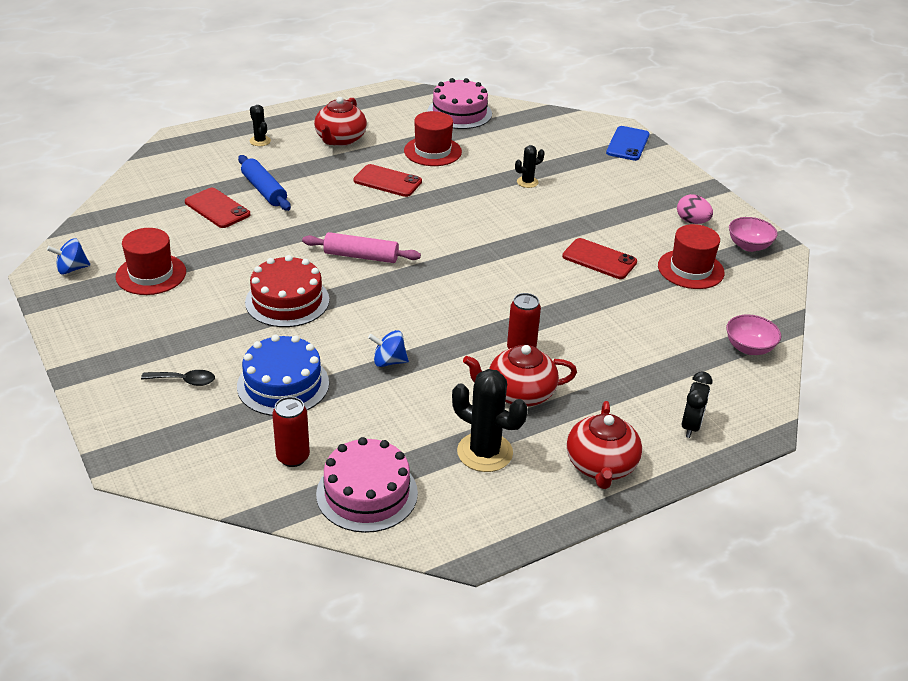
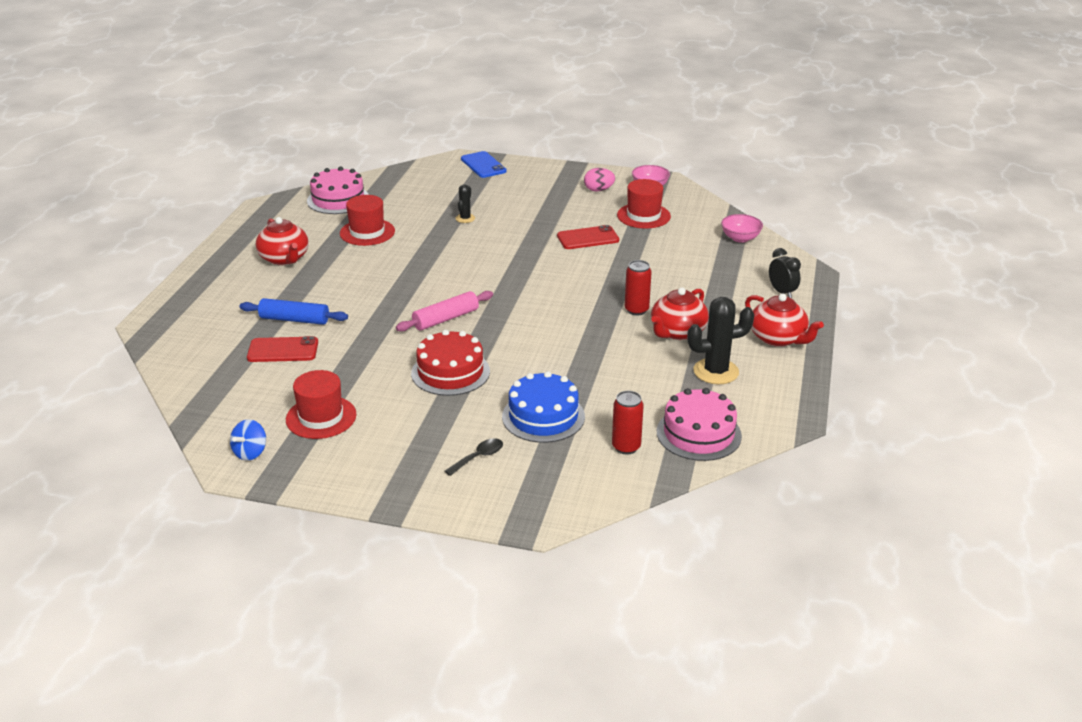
camera: 45 degrees left, 5 degrees down
(260, 141) = (223, 291): black cactus -> none
(387, 181) = (373, 266): red phone -> none
(389, 361) = (579, 363): blue spinning top -> none

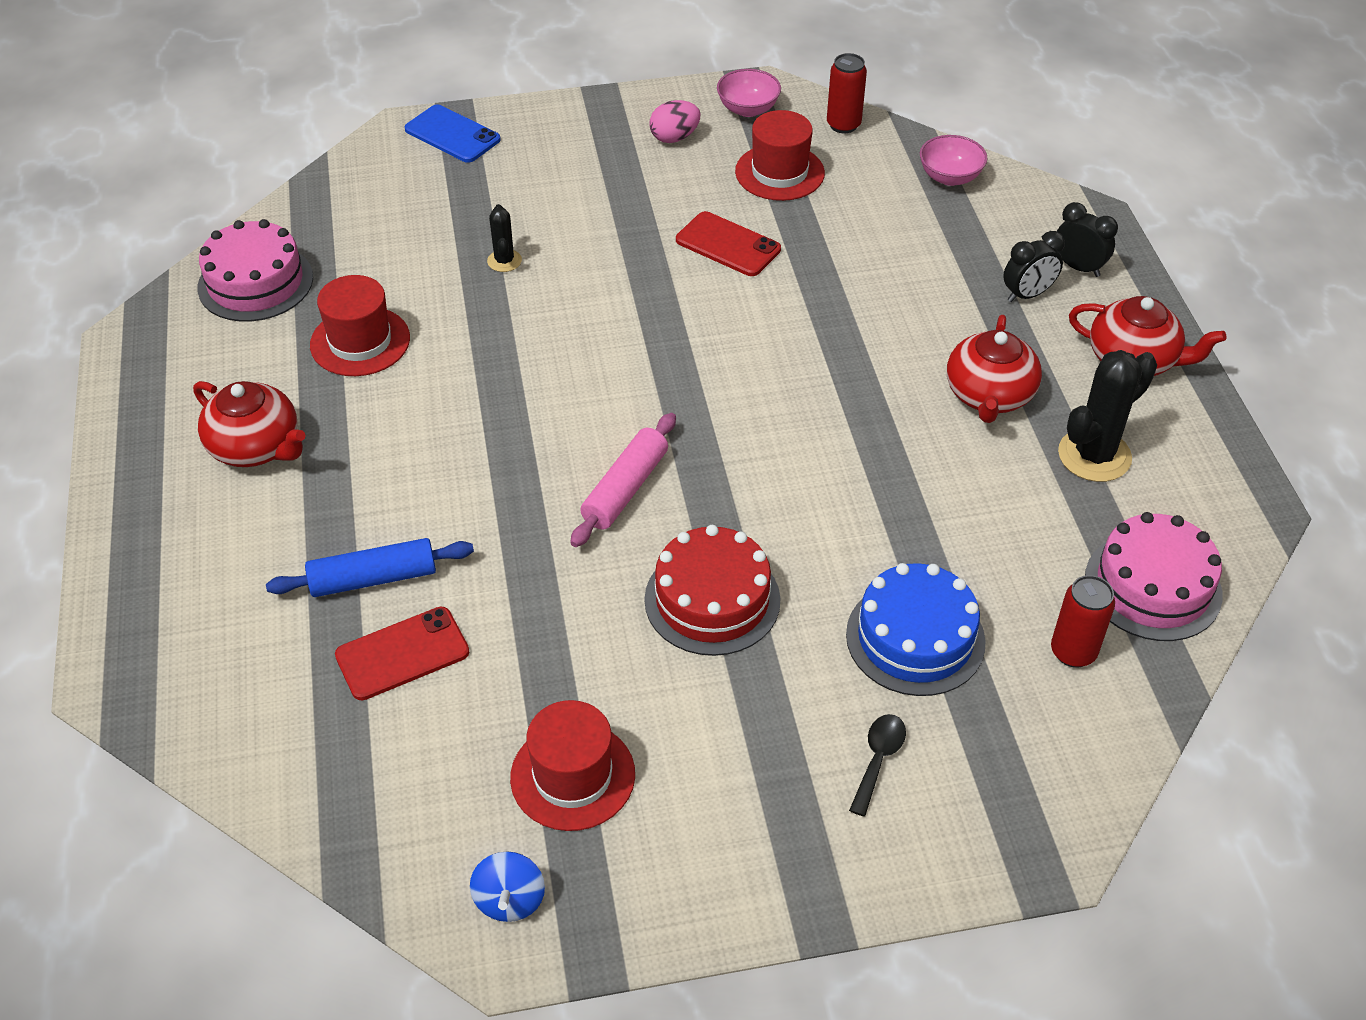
camera: 25 degrees left, 15 degrees up
(588, 238) = (728, 245): red phone -> red phone turned 75 degrees clockwise
(636, 310) = (901, 371): red can -> red can (843, 125)
(740, 296) = (1027, 295): none -> black clock

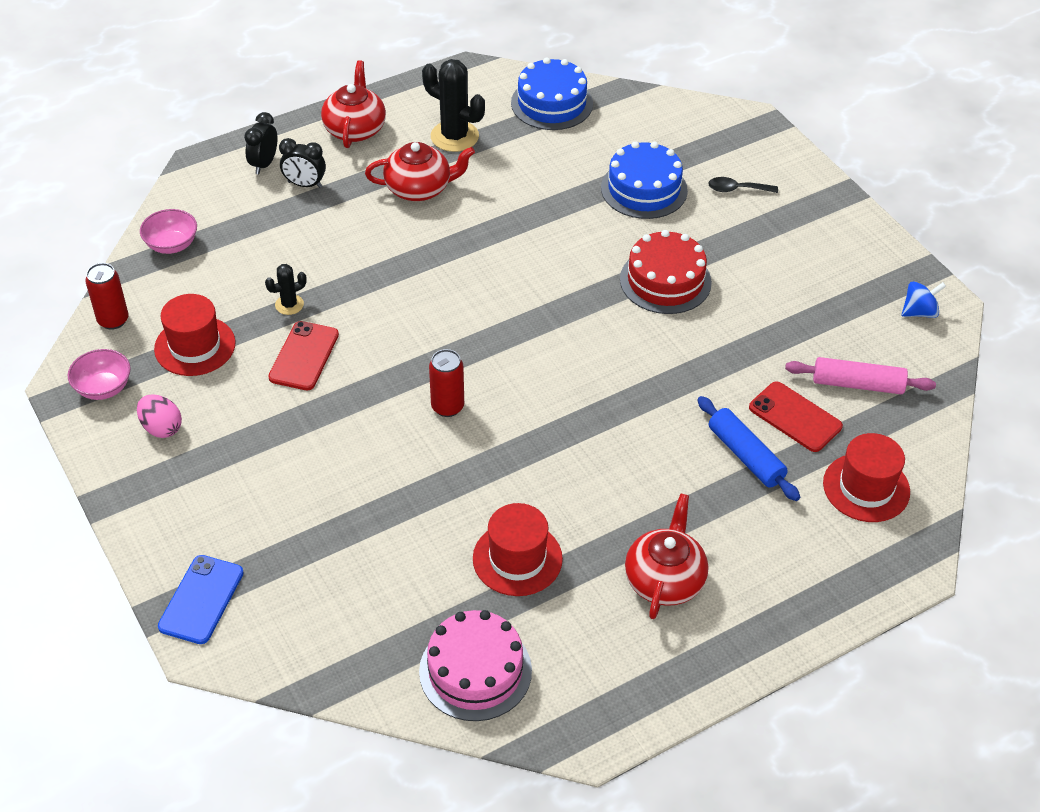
camera: 110 degrees left, 0 degrees up
(504, 261) = (377, 495): black cactus -> black cactus (289, 305)
(572, 776) = (828, 309): red hat -> red hat (866, 487)
(625, 489) = (595, 347): pink rolling pin -> pink rolling pin (858, 384)
(1027, 295) = (305, 184): black clock -> black clock turned 150 degrees clockwise
(1073, 652) = (618, 127): red can -> red can (447, 407)
(1153, 586) = (551, 103): pink cake -> blue cake

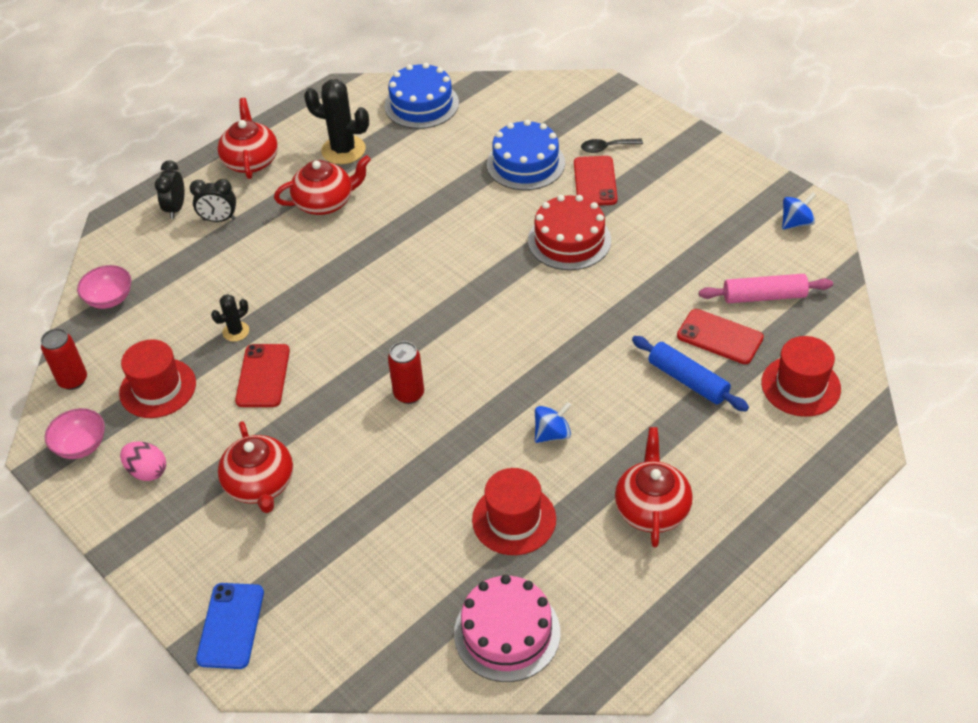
camera: 10 degrees left, 0 degrees up
(270, 466) = (260, 484): none -> red teapot
(584, 480) = (552, 434): none -> blue spinning top
(712, 223) = (595, 181): none -> red phone

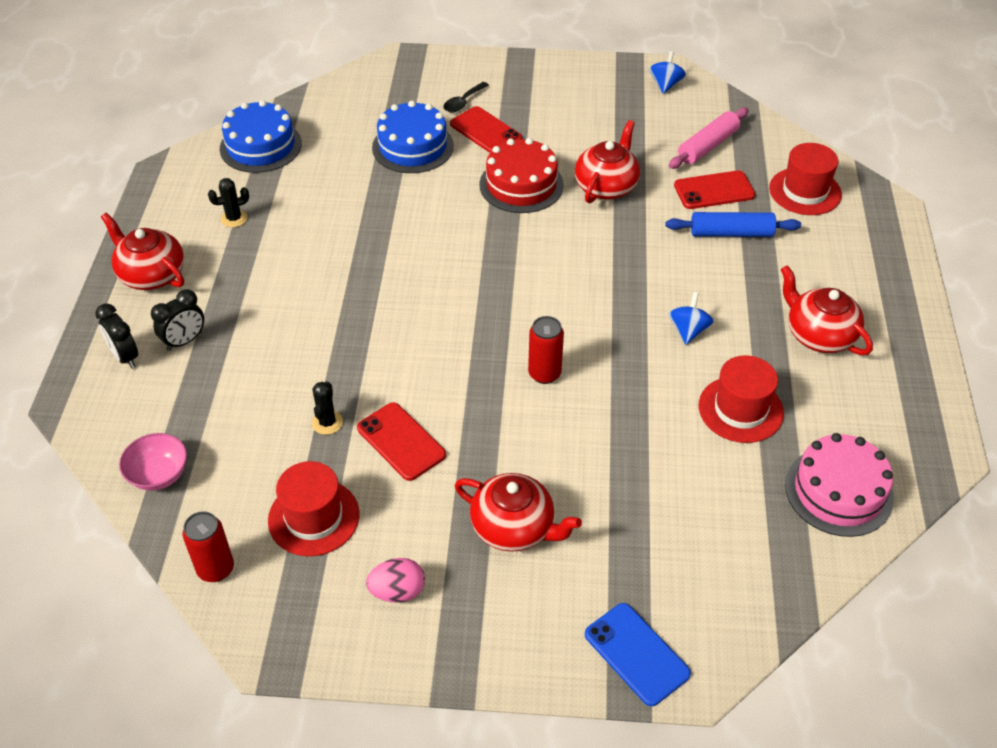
camera: 45 degrees left, 0 degrees up
(81, 445) = (302, 618): pink bowl -> none
(325, 202) = (273, 270): red teapot -> red teapot (606, 186)
(343, 150) = (234, 218): black cactus -> black cactus, size x0.53

